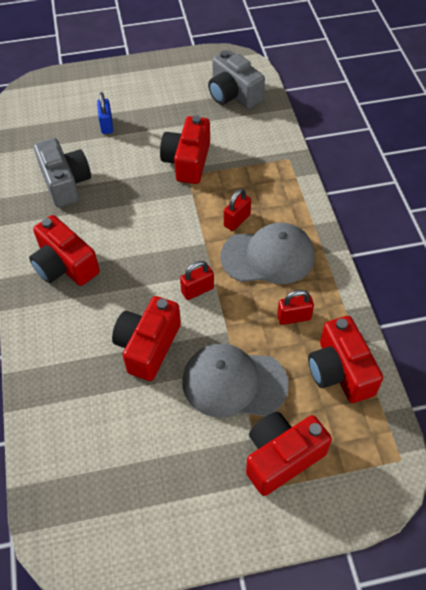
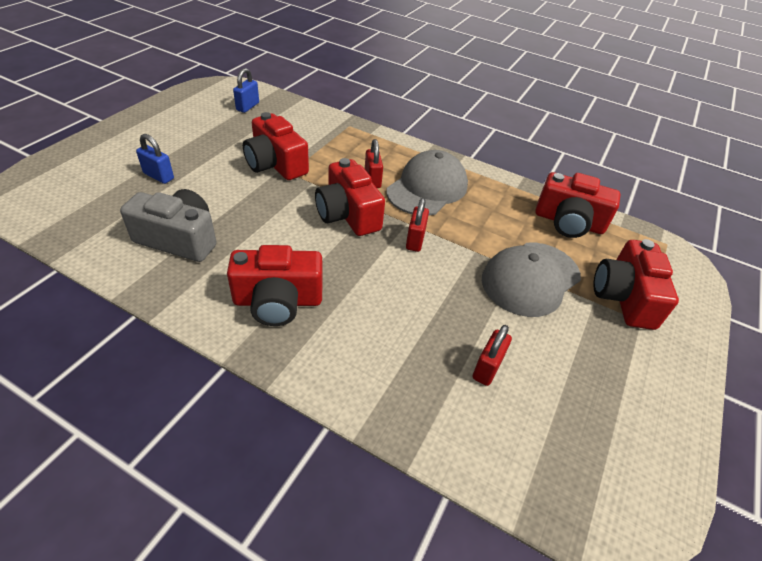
camera: 55 degrees left, 10 degrees down
(148, 346) = (440, 304): red camera -> red camera (348, 214)
(233, 94) = (247, 106): grey camera -> blue padlock
(294, 317) = (498, 212): red padlock -> red padlock (487, 368)

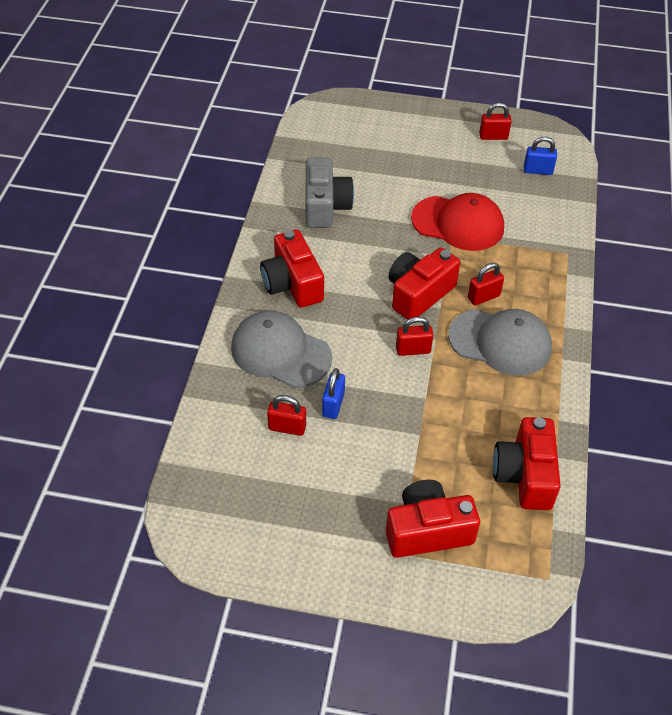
camera: 75 degrees right, 5 degrees up
(158, 176) = (390, 163): blue padlock -> blue padlock (333, 405)
(185, 112) = (493, 136): none -> red padlock
(275, 164) = (458, 223): red camera -> red cap
(530, 278) = (411, 447): grey cap -> grey cap (280, 352)

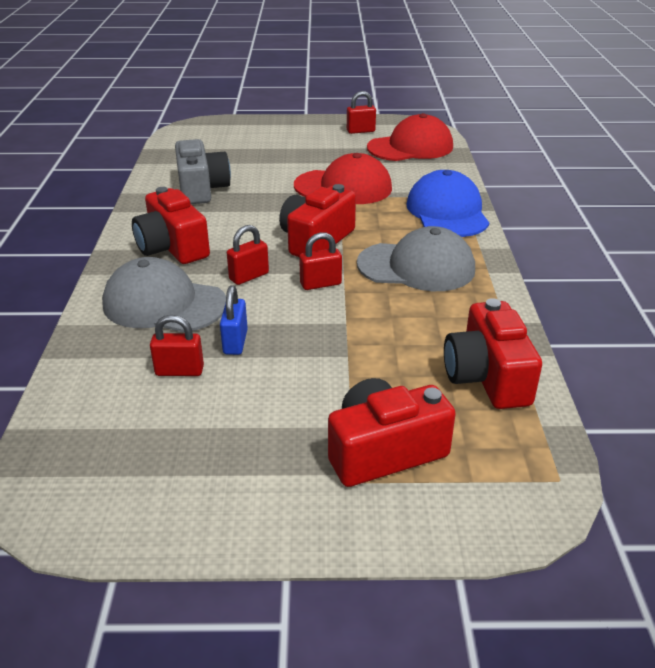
camera: 10 degrees left, 15 degrees down
(483, 297) = (386, 235): red padlock -> red padlock (249, 276)
(537, 170) = (410, 147): blue padlock -> red cap
(547, 274) = (447, 212): none -> blue cap

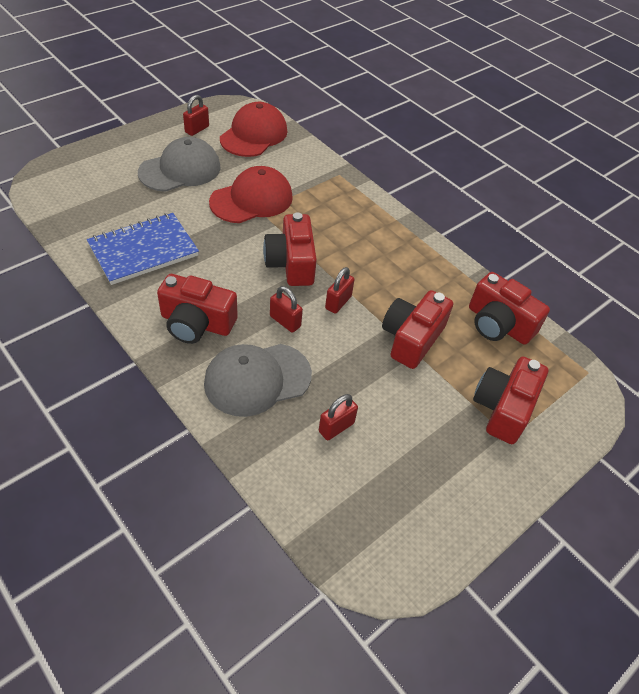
camera: 45 degrees left, 15 degrees up
(201, 189) = (143, 250): grey camera -> blue notebook
(235, 342) = (342, 383): blue padlock -> none
(249, 276) = (285, 321): red padlock -> red padlock turned 60 degrees counterclockwise
(359, 342) = (411, 338): none -> red camera
(416, 267) = (378, 256): grey cap -> grey cap (180, 170)
(447, 212) = (345, 194): blue cap -> none

